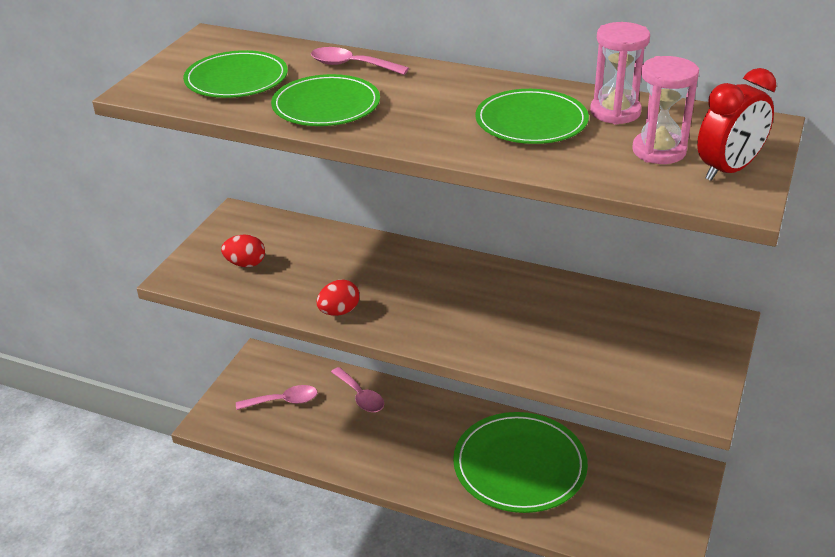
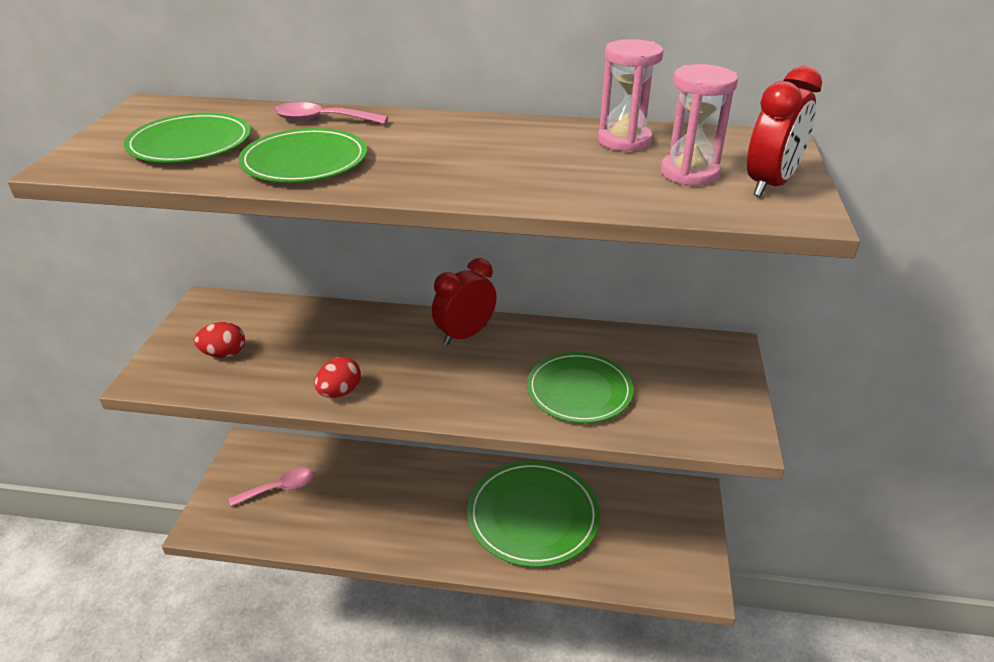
camera: 15 degrees left, 0 degrees up
(360, 396) = (359, 470): pink spoon -> none
(466, 275) = (465, 334): none -> red clock
(531, 121) = (541, 157): green plate -> green plate (579, 390)

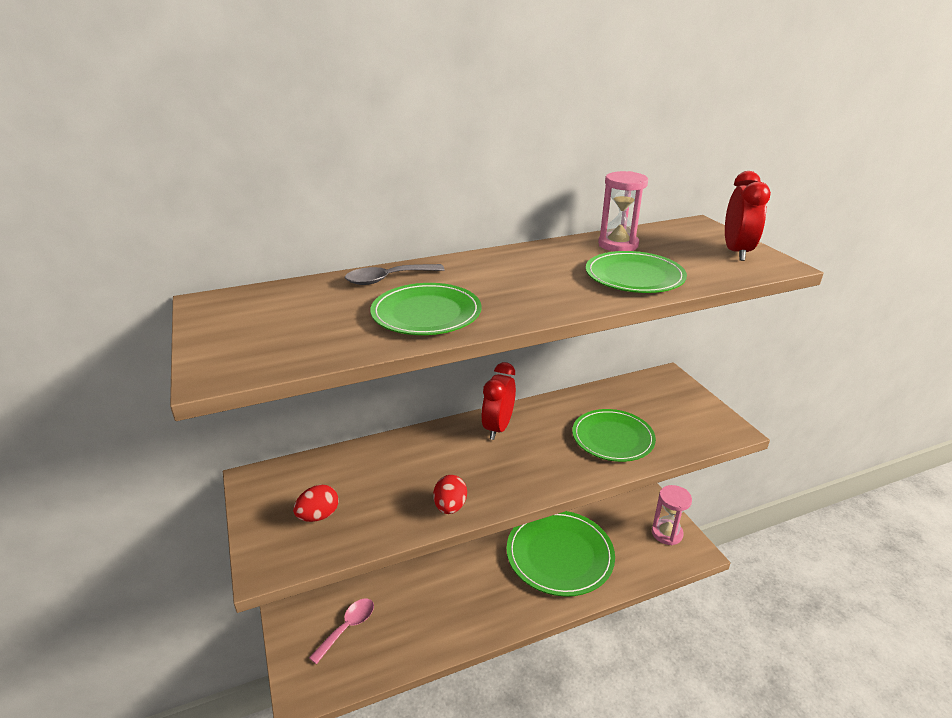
camera: 30 degrees left, 5 degrees down
(190, 143) = (304, 325): green plate -> green plate (634, 276)
(322, 120) = (388, 279): pink spoon -> grey spoon
(689, 173) = (686, 256): pink hourglass -> pink hourglass (667, 533)

